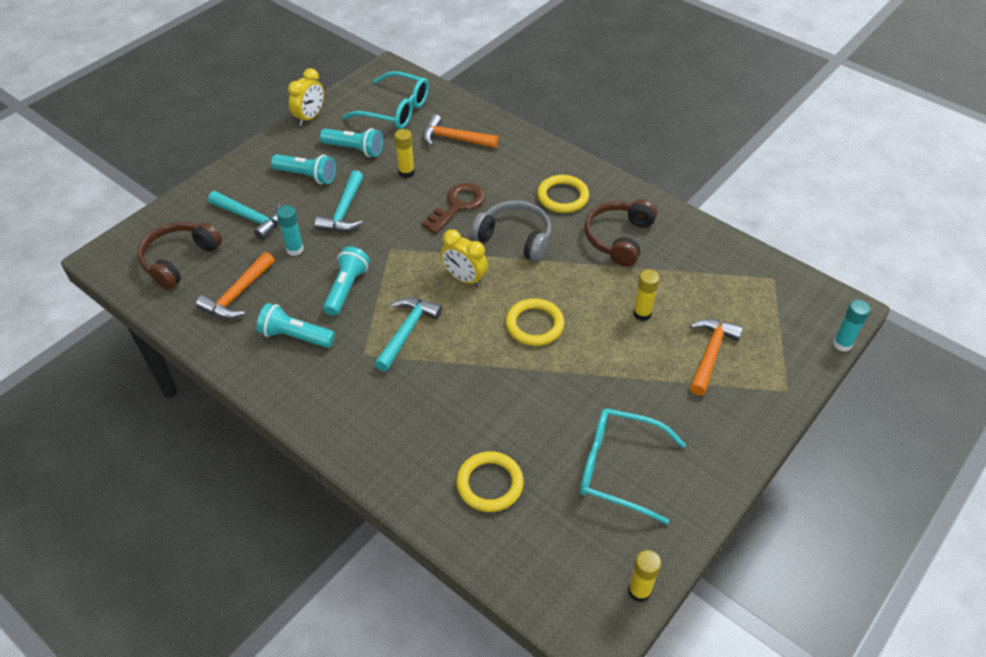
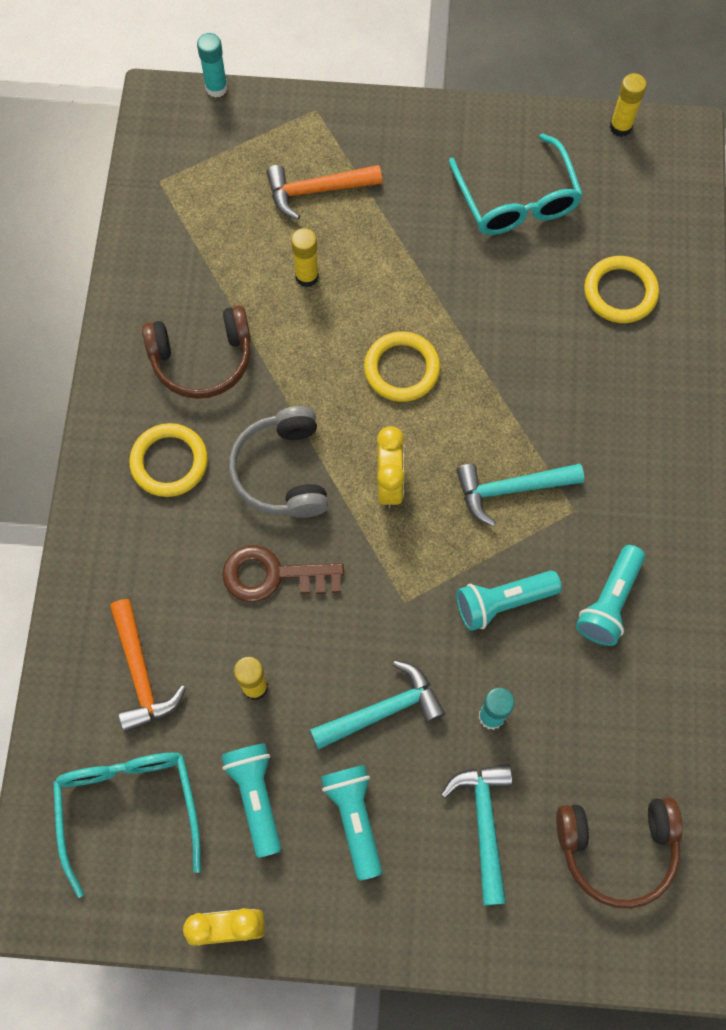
camera: 125 degrees left, 20 degrees up
(238, 294) = (607, 722): orange hammer -> none
(295, 336) = (609, 602): turquoise flashlight -> turquoise flashlight turned 45 degrees clockwise

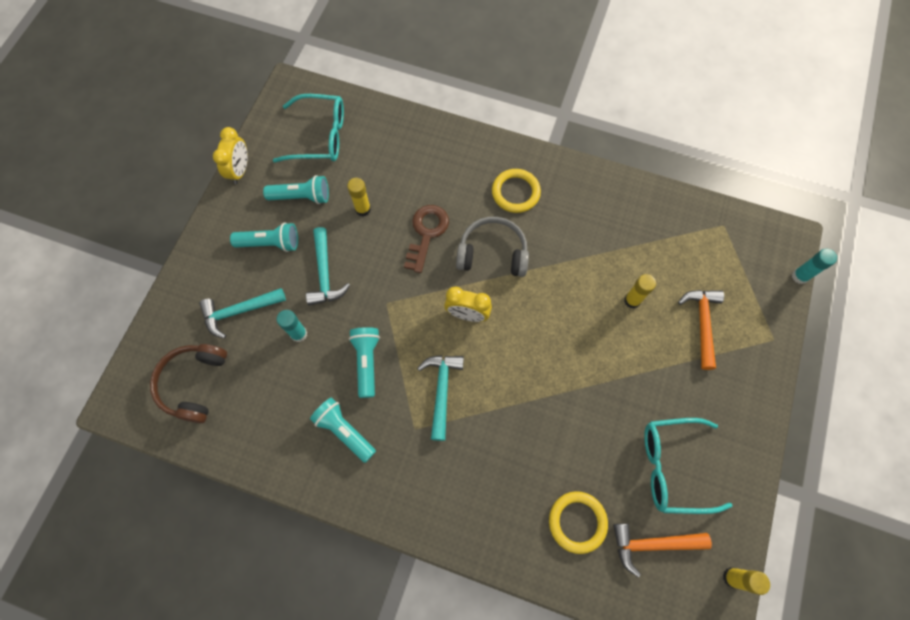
camera: 105 degrees right, 0 degrees up
(141, 674) = (390, 154): orange hammer -> orange hammer (652, 544)
(202, 359) = (582, 224): brown headphones -> none
(401, 369) = (548, 344): yellow ring -> none
(484, 824) = (239, 311): turquoise hammer -> turquoise hammer turned 150 degrees clockwise

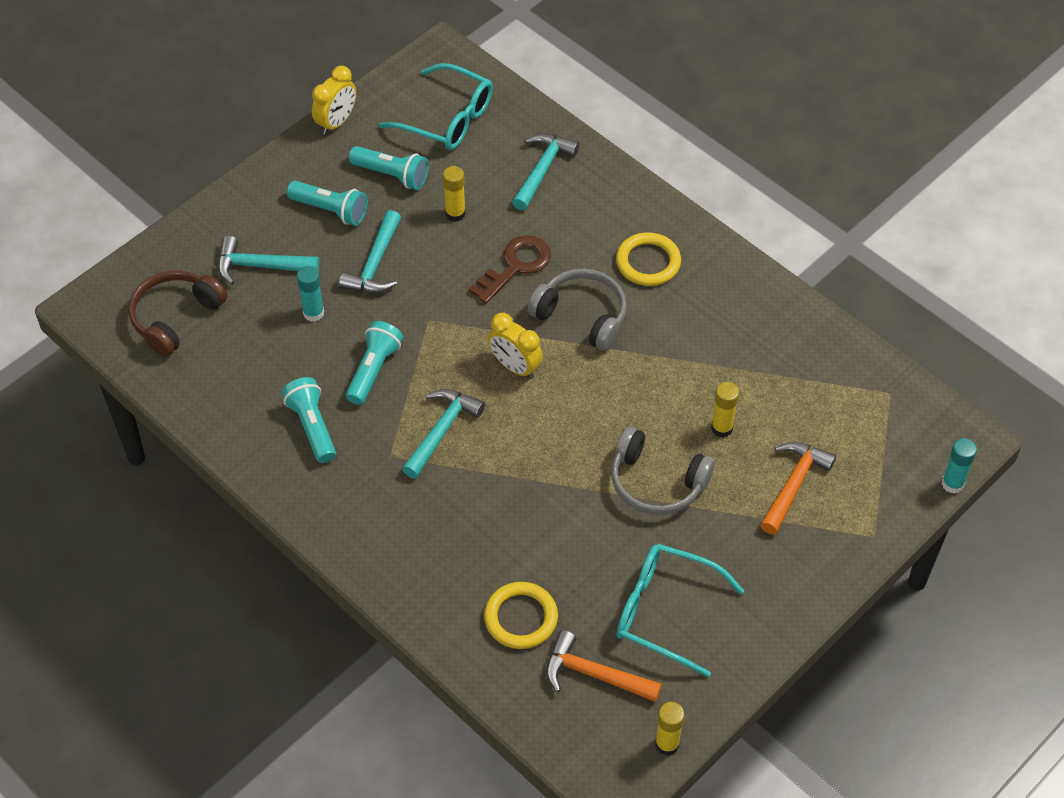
camera: 25 degrees right, 15 degrees down
(407, 150) = (542, 170): none -> turquoise hammer
(612, 364) = (656, 482): none -> grey headphones

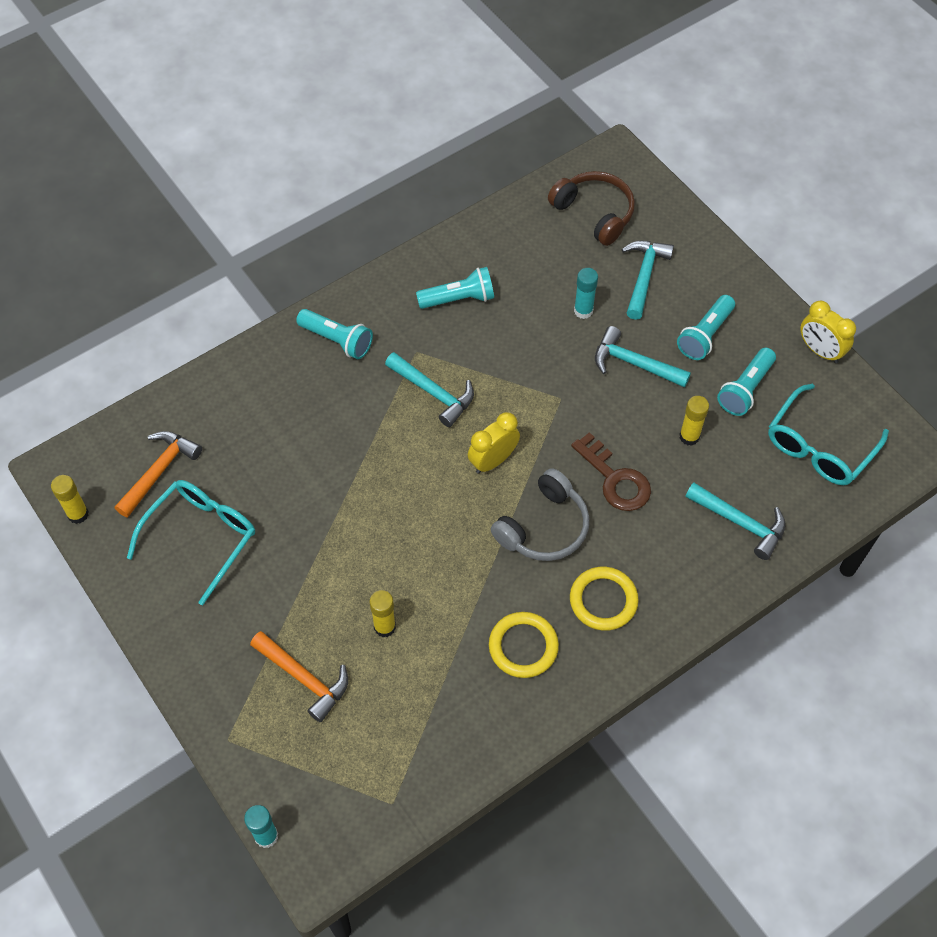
camera: 100 degrees right, 5 degrees up
(374, 370) = (511, 349): turquoise flashlight -> turquoise flashlight (337, 340)
(521, 618) = (229, 426): yellow ring -> yellow ring (523, 646)
(656, 482) = (337, 557): grey headphones -> none

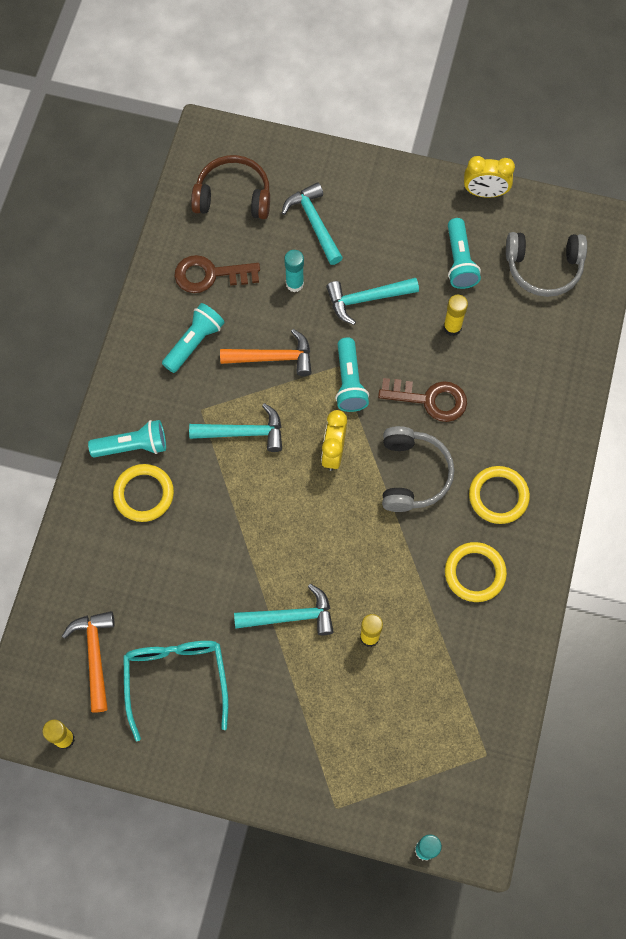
camera: 40 degrees left, 10 degrees up
(304, 678) = (348, 720): orange hammer -> orange hammer (273, 358)
(311, 381) = (144, 494): none -> yellow ring
(520, 258) = (210, 275): none -> brown key
(705, 335) = (397, 239): turquoise flashlight -> turquoise flashlight (349, 382)
(740, 523) = (539, 366): turquoise hammer -> turquoise hammer (291, 616)
(819, 446) = (543, 268): turquoise glasses -> grey headphones

